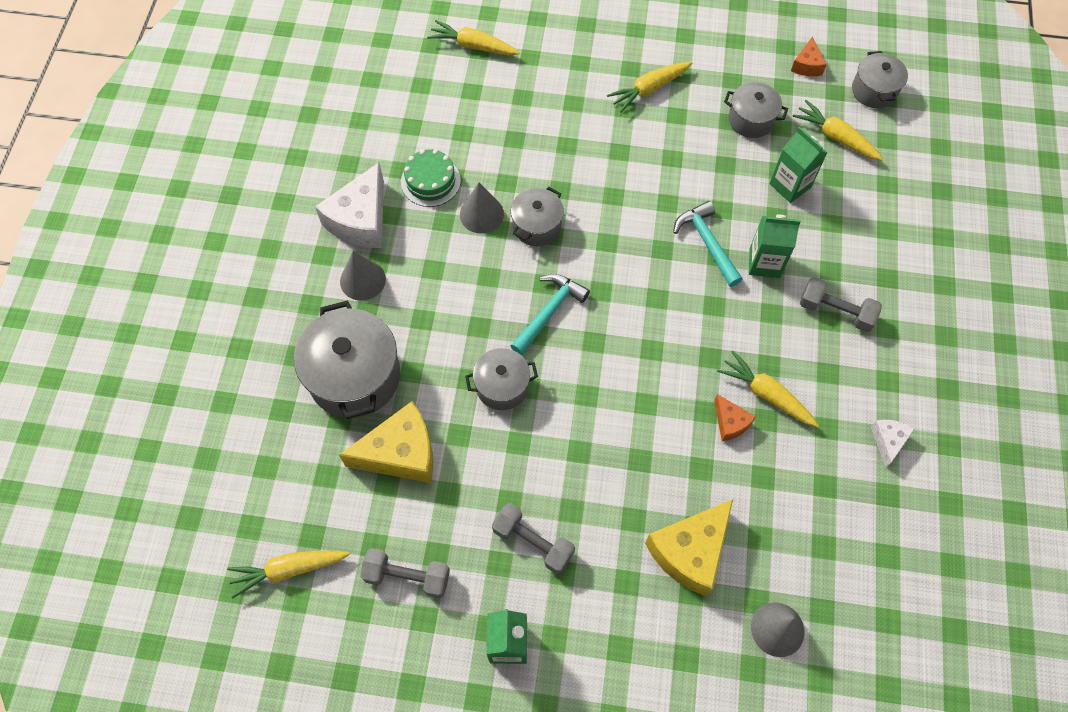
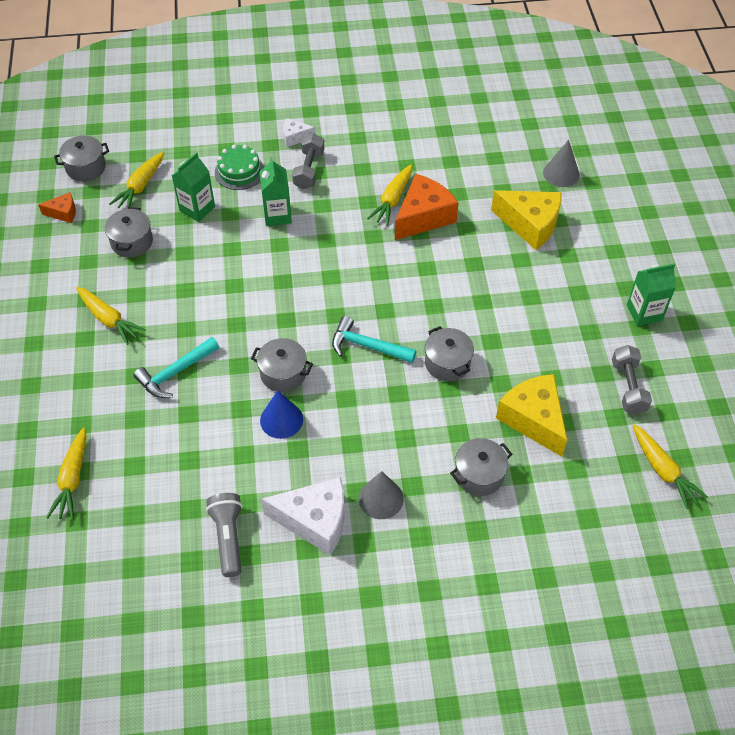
camera: 105 degrees left, 10 degrees down
(354, 376) = (479, 475): grey pot -> grey pot, size x0.57
(371, 150) = (228, 538): none -> grey flashlight
(430, 181) = (254, 472): green cake -> green cake (239, 171)
(481, 214) = (281, 420): grey cone -> blue cone
(533, 542) = (565, 314): grey dumbbell -> none
(707, 243) = (268, 253): turquoise hammer -> turquoise hammer (175, 372)
(730, 423) = (423, 217): orange cheese -> orange cheese, size x1.98
(888, 441) = (405, 133): white cheese -> white cheese (295, 137)

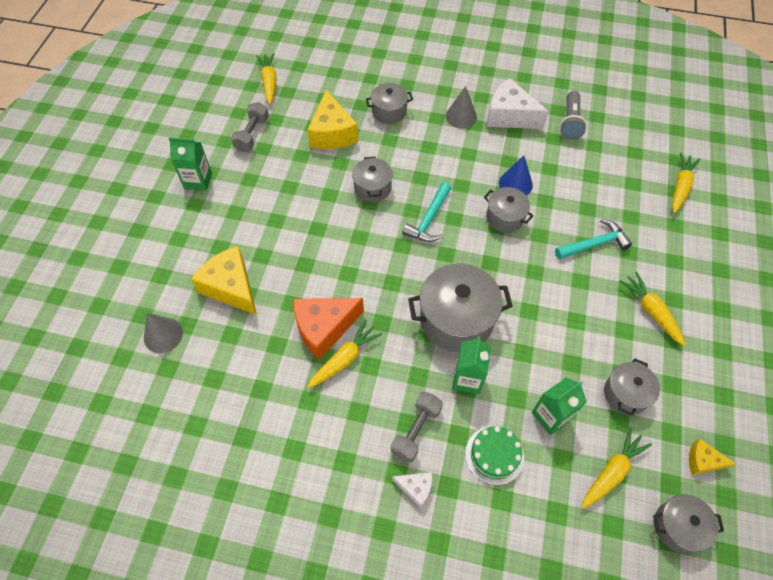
camera: 160 degrees left, 5 degrees up
(63, 213) = (702, 461): orange cheese -> yellow cheese
(303, 258) = (456, 319): none -> grey pot
(367, 346) = (429, 219): turquoise hammer -> turquoise hammer turned 75 degrees clockwise

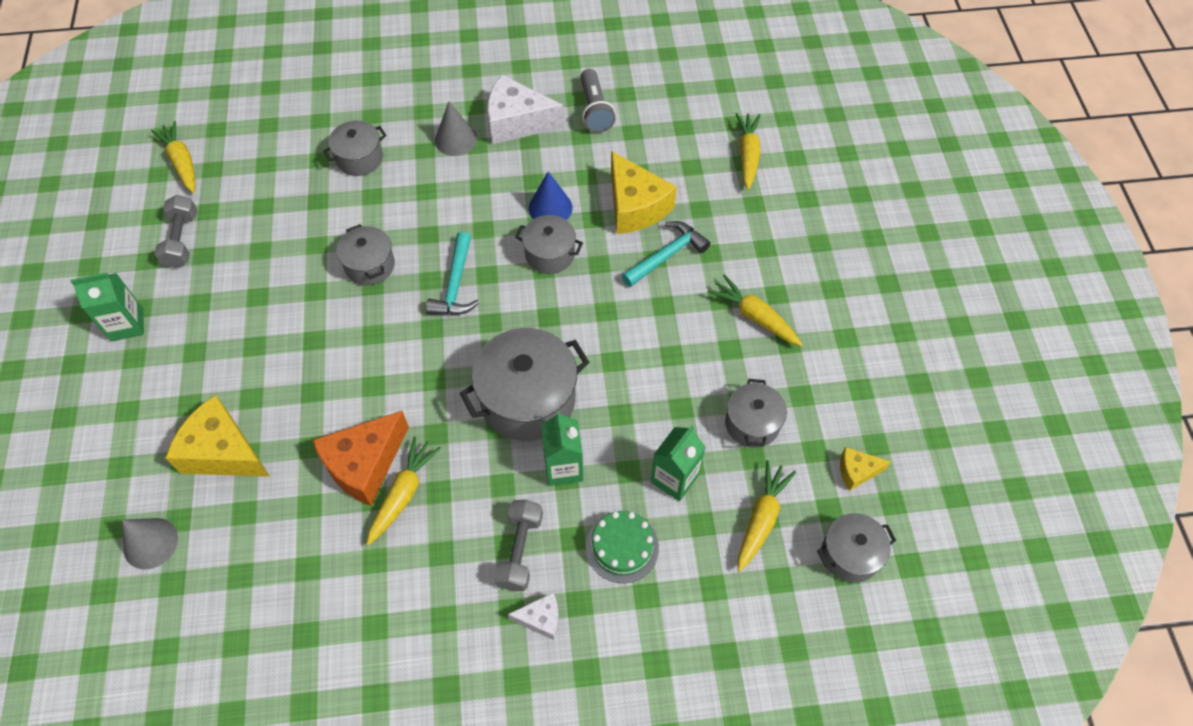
camera: 20 degrees left, 0 degrees up
(332, 133) = (292, 208): yellow cheese -> yellow cheese (635, 206)

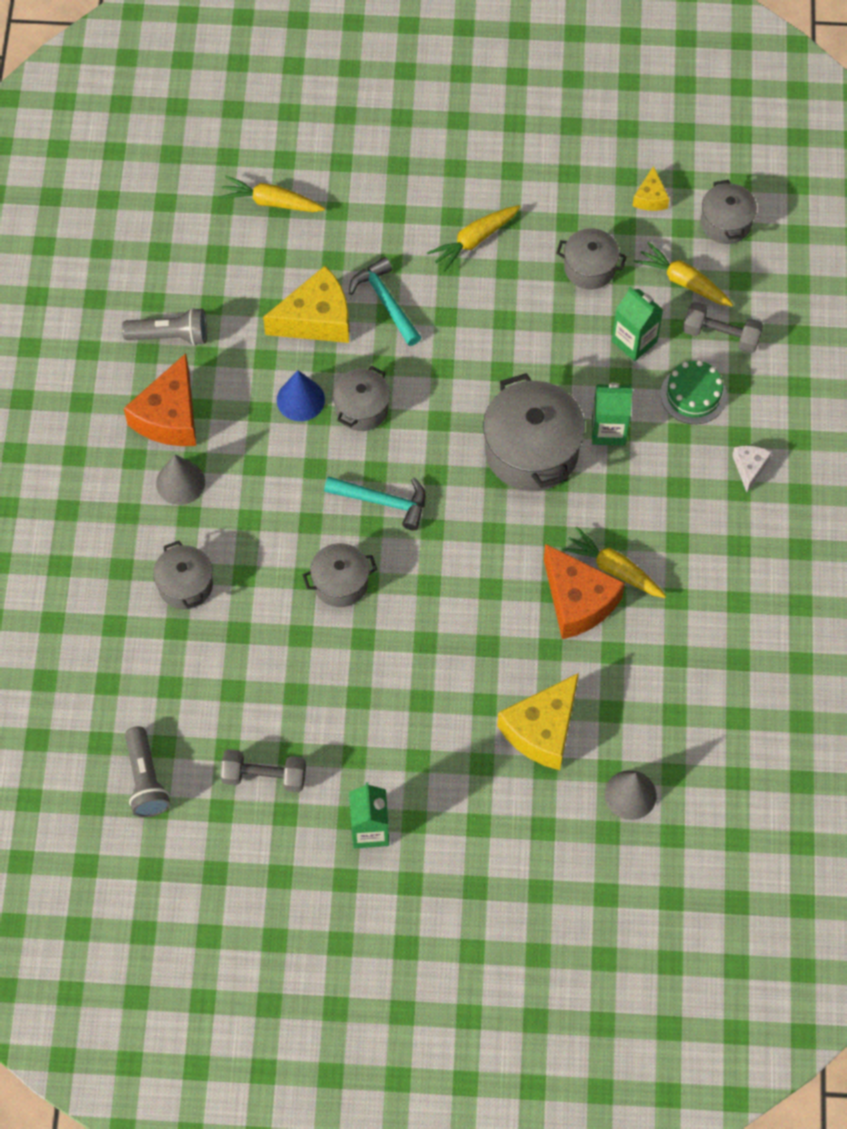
camera: 80 degrees left, 5 degrees up
(182, 162) = (146, 780): yellow carrot -> grey flashlight
(517, 122) = (169, 416): white cheese -> orange cheese
(520, 550) = (684, 477): grey dumbbell -> grey dumbbell (721, 335)

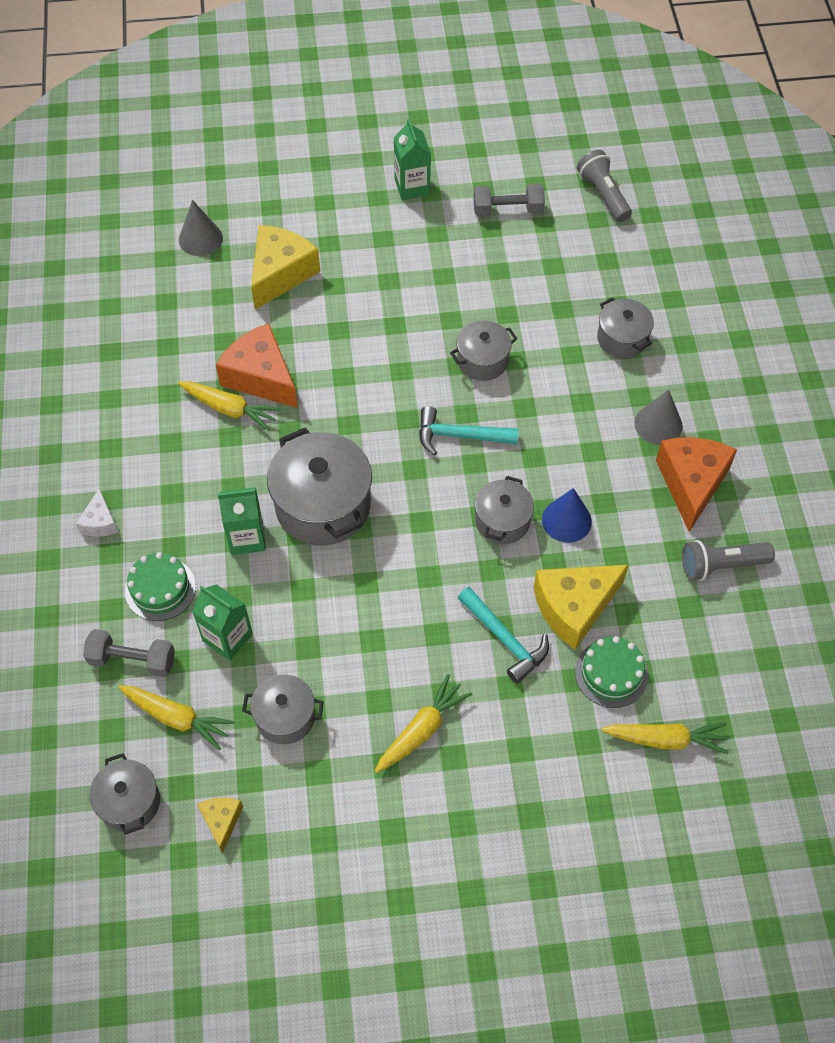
camera: 170 degrees right, 5 degrees down
(300, 260) = (611, 673): none -> green cake

